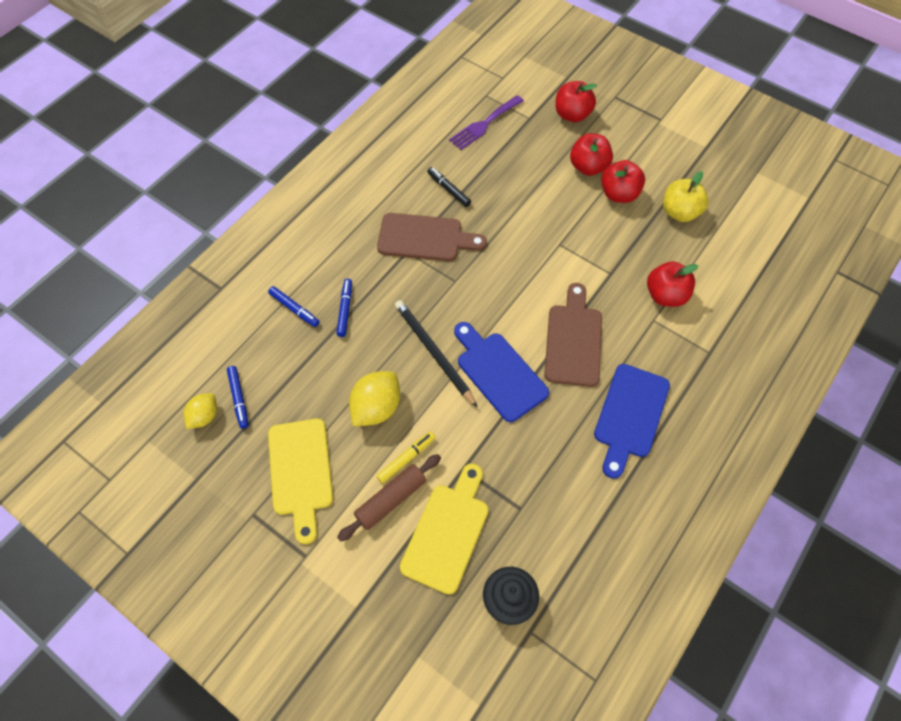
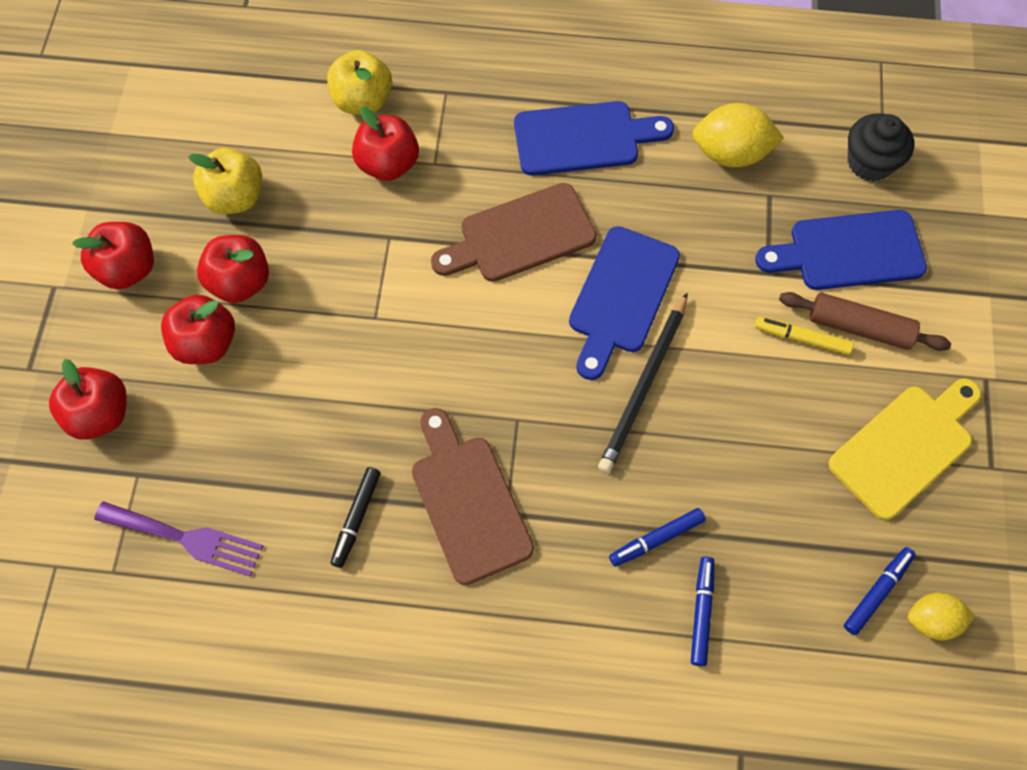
camera: 120 degrees left, 5 degrees up
(376, 407) = (765, 410): yellow lemon -> yellow lemon (730, 153)
(447, 532) = (849, 252): yellow cutting board -> blue cutting board
(655, 151) = (128, 269): none -> red apple
(724, 303) = (363, 101): none -> yellow apple

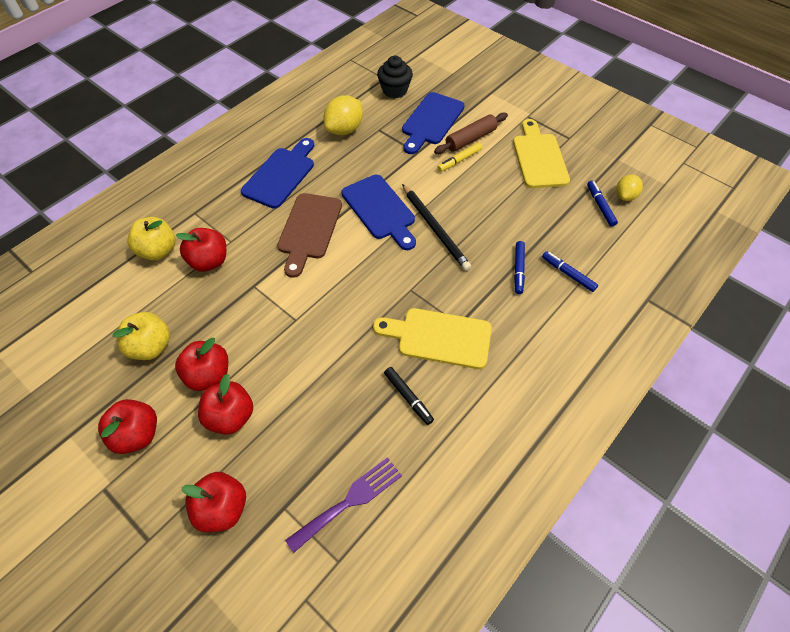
camera: 55 degrees left, 10 degrees down
(468, 501) = (439, 337): brown cutting board -> yellow cutting board

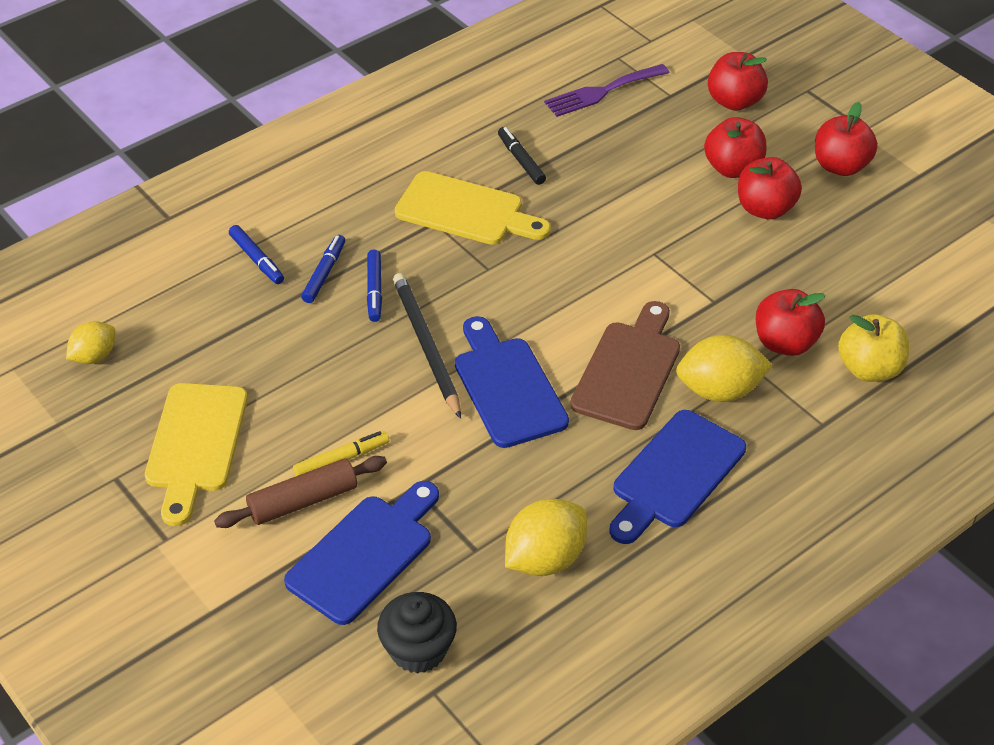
camera: 170 degrees left, 10 degrees down
(151, 347) = (847, 247): yellow apple -> none
(253, 224) = (719, 390): none -> yellow lemon
(600, 206) = (146, 346): blue marker -> blue marker (374, 290)

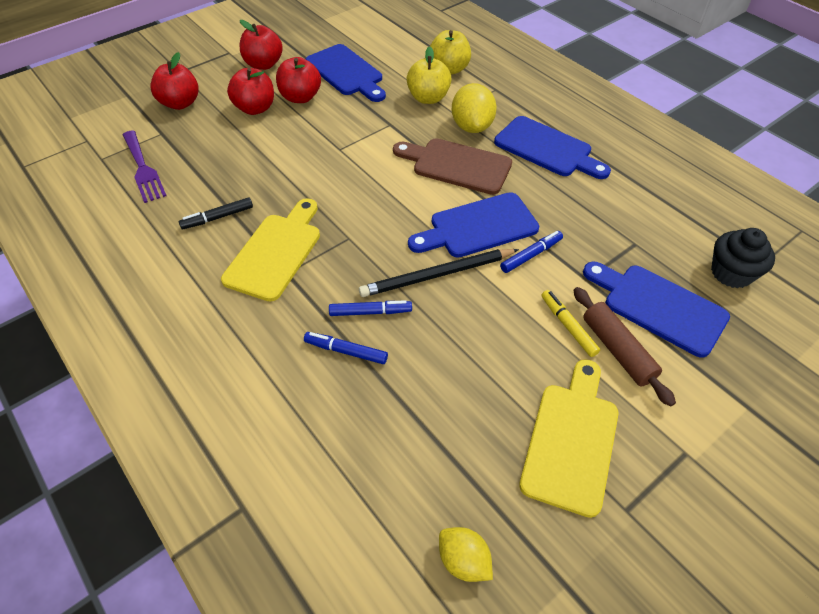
camera: 90 degrees left, 5 degrees up
(196, 444) = (571, 440): yellow cutting board -> yellow cutting board turned 75 degrees counterclockwise
(257, 259) = (321, 410): blue marker -> blue marker (531, 255)
(545, 558) = (632, 209): yellow lemon -> none
(785, 343) = (428, 98): red apple -> yellow apple
(837, 252) = (346, 72): none -> blue cutting board

